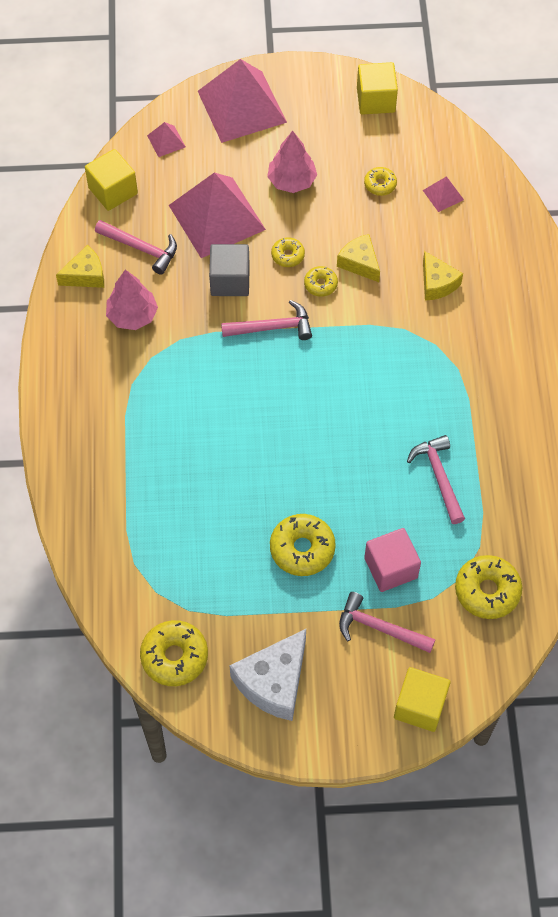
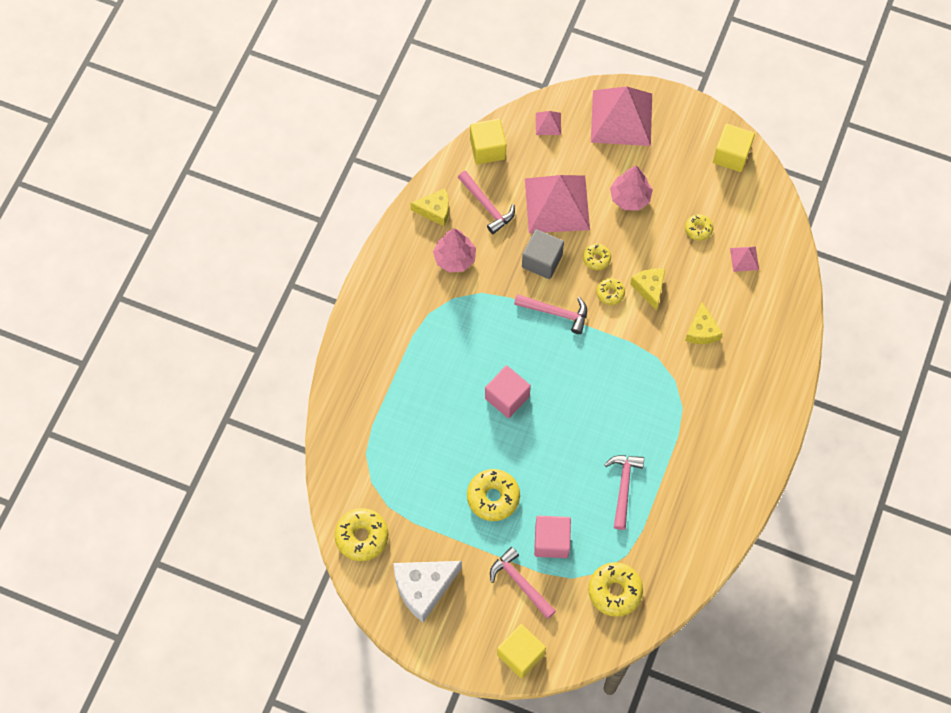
camera: 25 degrees right, 5 degrees up
(263, 436) = (507, 397): none -> pink cube

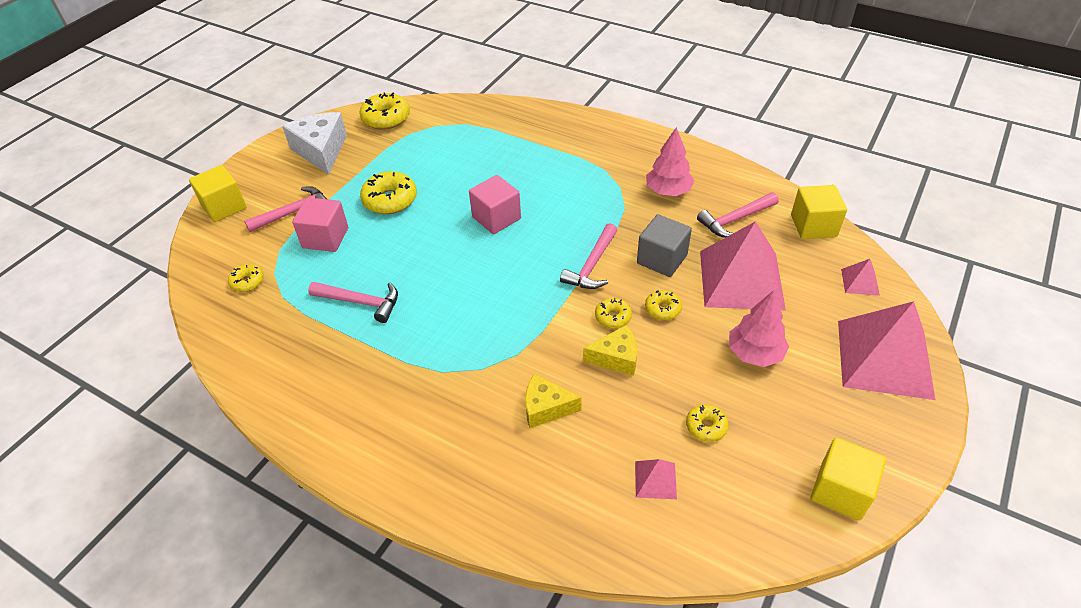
camera: 100 degrees right, 20 degrees down
(435, 210) = (727, 180): yellow cheese -> none
(614, 591) = (247, 282): yellow donut -> yellow donut, size x0.56

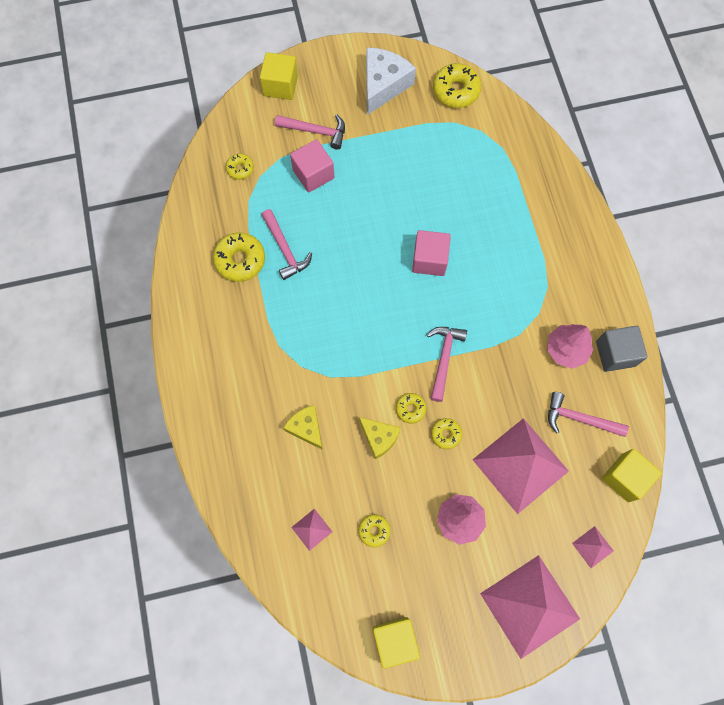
camera: 45 degrees right, 25 degrees up
(390, 200) = (381, 177): yellow donut -> yellow donut (240, 260)
(592, 265) = (444, 359): pink hammer -> pink hammer turned 120 degrees clockwise
(662, 259) = (491, 399): grey cube -> grey cube (615, 353)

